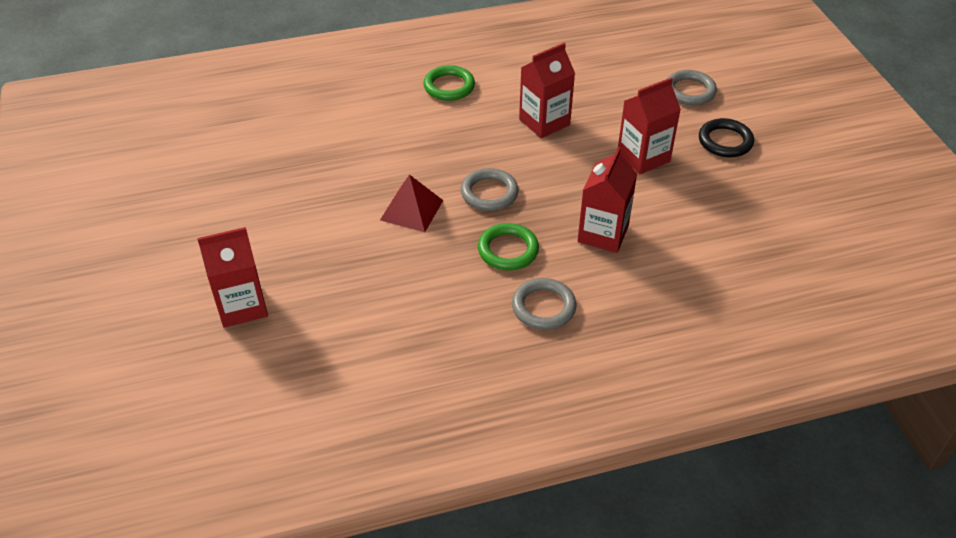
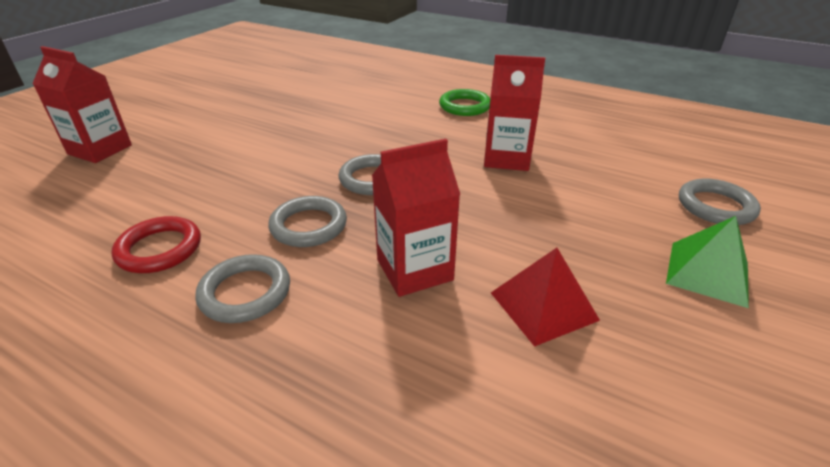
camera: 45 degrees right, 10 degrees down
(412, 210) = (298, 158): red pyramid -> red pyramid (543, 306)
(451, 325) = (159, 249): none -> red ring
(508, 250) = (308, 226): green ring -> grey ring
(643, 157) = (569, 232): red carton -> none
(725, 141) = (707, 273): black ring -> green pyramid

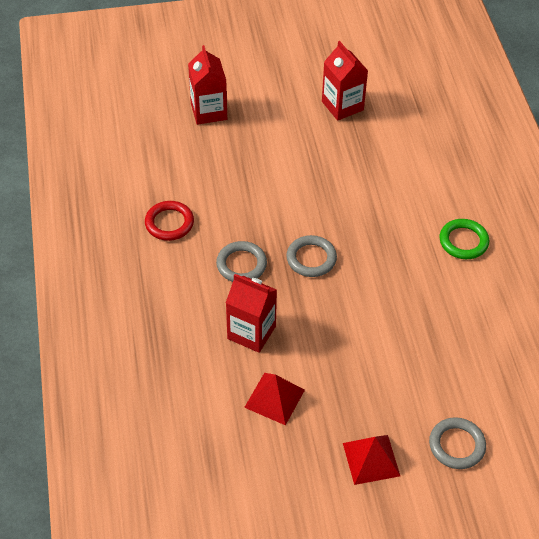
camera: 50 degrees right, 15 degrees up
(245, 293) = (176, 280): grey ring -> none
(506, 158) = (407, 309): red carton -> red carton (342, 106)
(707, 273) = (371, 459): green pyramid -> red pyramid

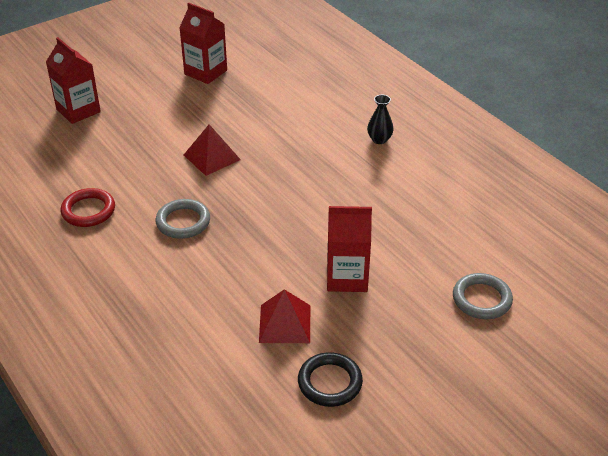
camera: 25 degrees left, 10 degrees down
(251, 332) = (227, 275): red carton -> red carton (347, 277)
(281, 468) = (330, 382): none -> black ring
(311, 258) = (249, 195): grey ring -> none
(371, 459) = (411, 341): red pyramid -> red pyramid (211, 157)
(463, 241) = (379, 139): green ring -> black vase

